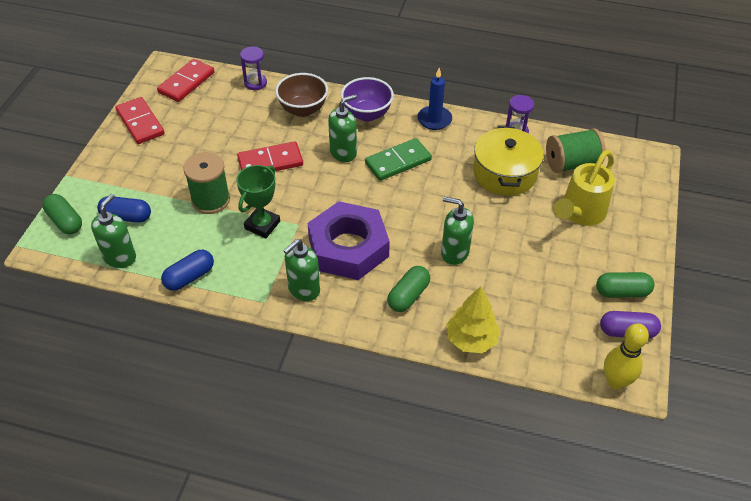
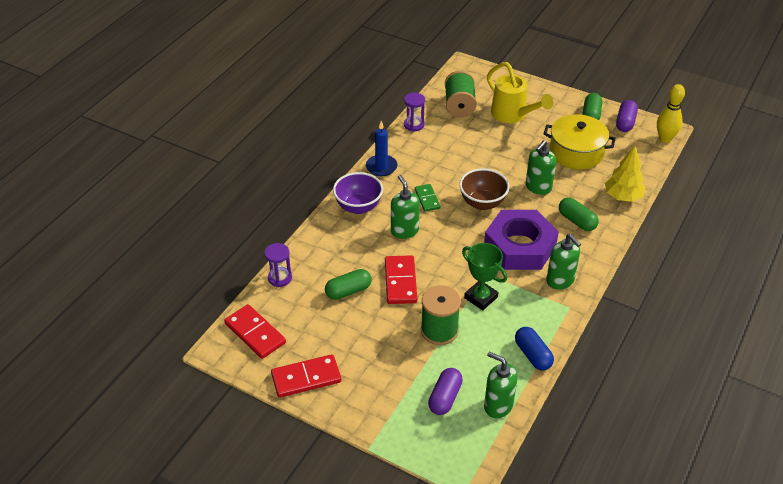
camera: 75 degrees left, 5 degrees down
(65, 221) = (438, 450): green capsule -> green capsule (348, 291)
(126, 217) = (445, 398): blue capsule -> purple capsule
(303, 110) = (335, 249): brown bowl -> brown bowl (482, 203)
(398, 162) = (427, 199): green domino -> green domino, size x0.62
(504, 173) = (459, 142): yellow pot -> yellow pot (576, 152)

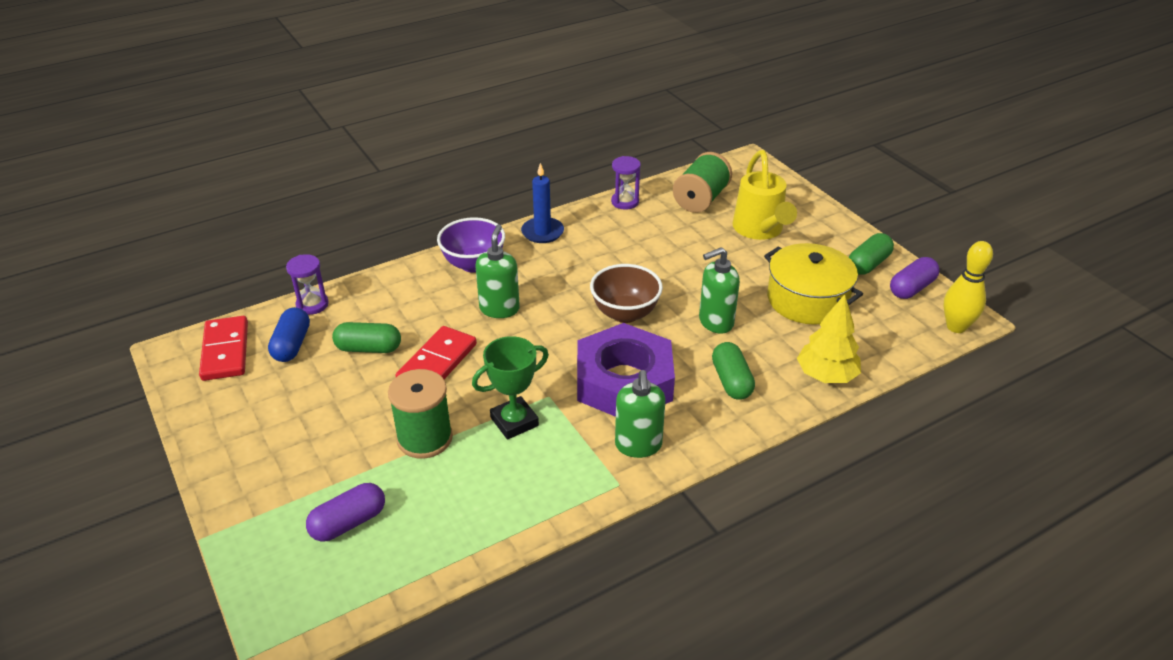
camera: 30 degrees right, 5 degrees down
(306, 378) = (223, 423): red domino -> none
(427, 199) = (561, 284): green domino -> none
(481, 297) = (514, 421): green trophy -> green trophy turned 75 degrees clockwise
(498, 406) = (402, 566): green soap dispenser -> none
(533, 355) = (511, 523): blue capsule -> blue capsule (292, 345)

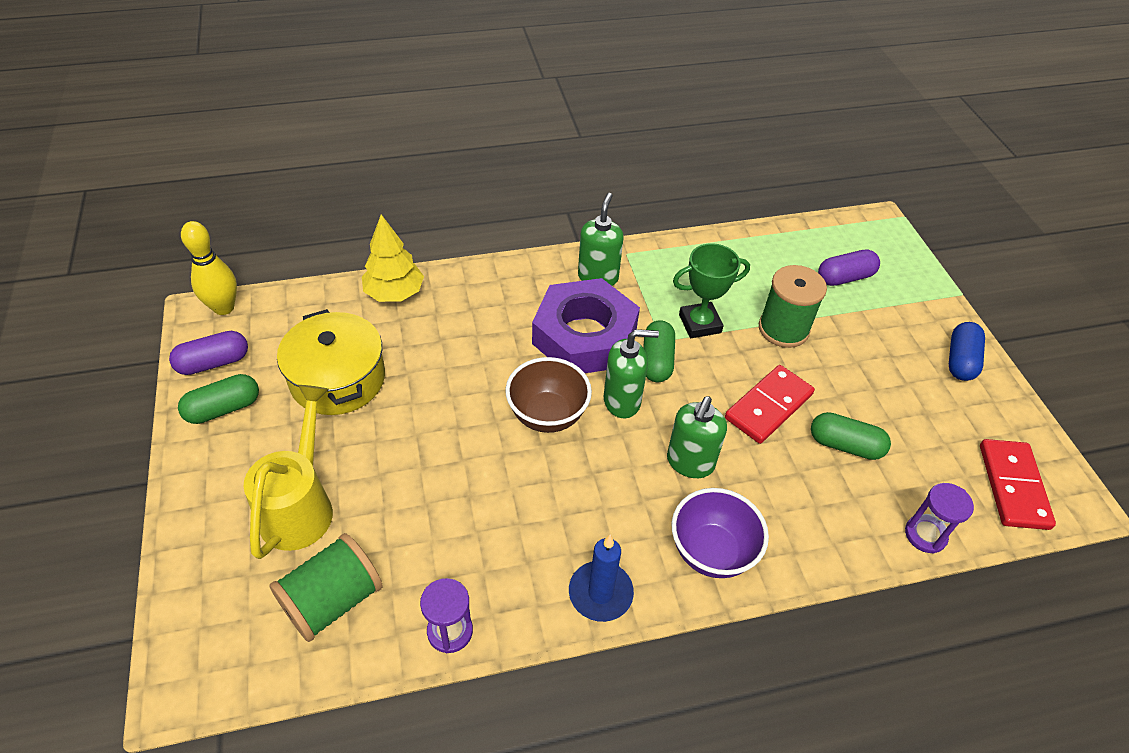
camera: 165 degrees left, 10 degrees up
(292, 345) = (935, 474): blue capsule -> blue capsule (960, 360)
(715, 322) = (456, 378): green soap dispenser -> green soap dispenser (622, 401)
(731, 381) = (484, 310): green capsule -> green capsule (657, 361)

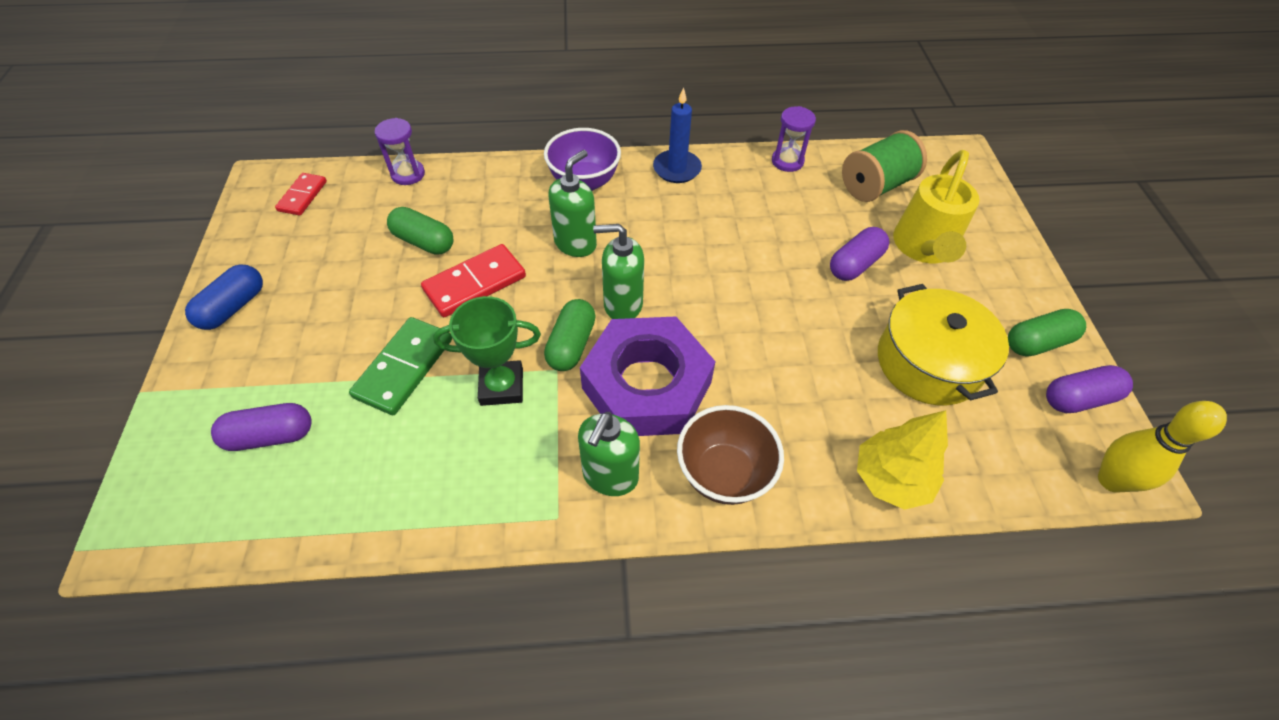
camera: 170 degrees left, 5 degrees up
(385, 474) = (855, 264): none -> purple capsule
(547, 415) = (702, 299): brown bowl -> brown bowl (723, 474)
(783, 329) = (404, 368): green spool -> green domino
(1013, 486) = (302, 196): red domino -> red domino, size x0.62

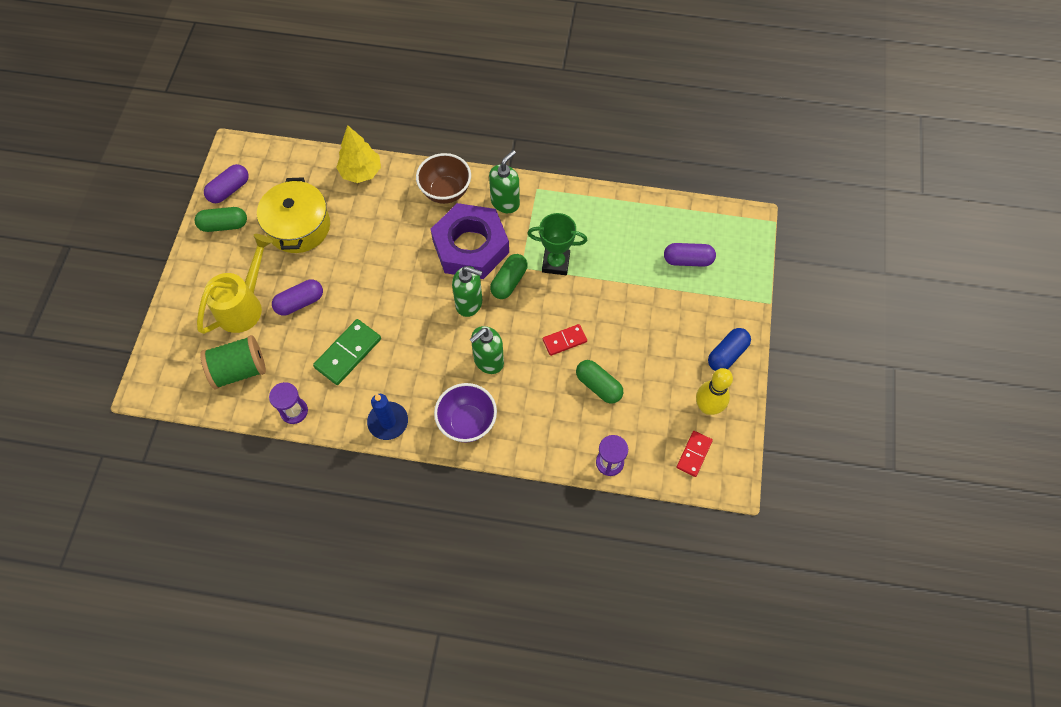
camera: 165 degrees left, 10 degrees up
(404, 368) = (613, 287): green domino -> green domino (348, 353)
(475, 283) = (564, 340): red domino -> red domino, size x0.62
(1078, 398) = (229, 190): purple capsule -> purple capsule turned 45 degrees counterclockwise
(1111, 480) = (249, 149): yellow bowling pin -> yellow bowling pin (707, 407)

